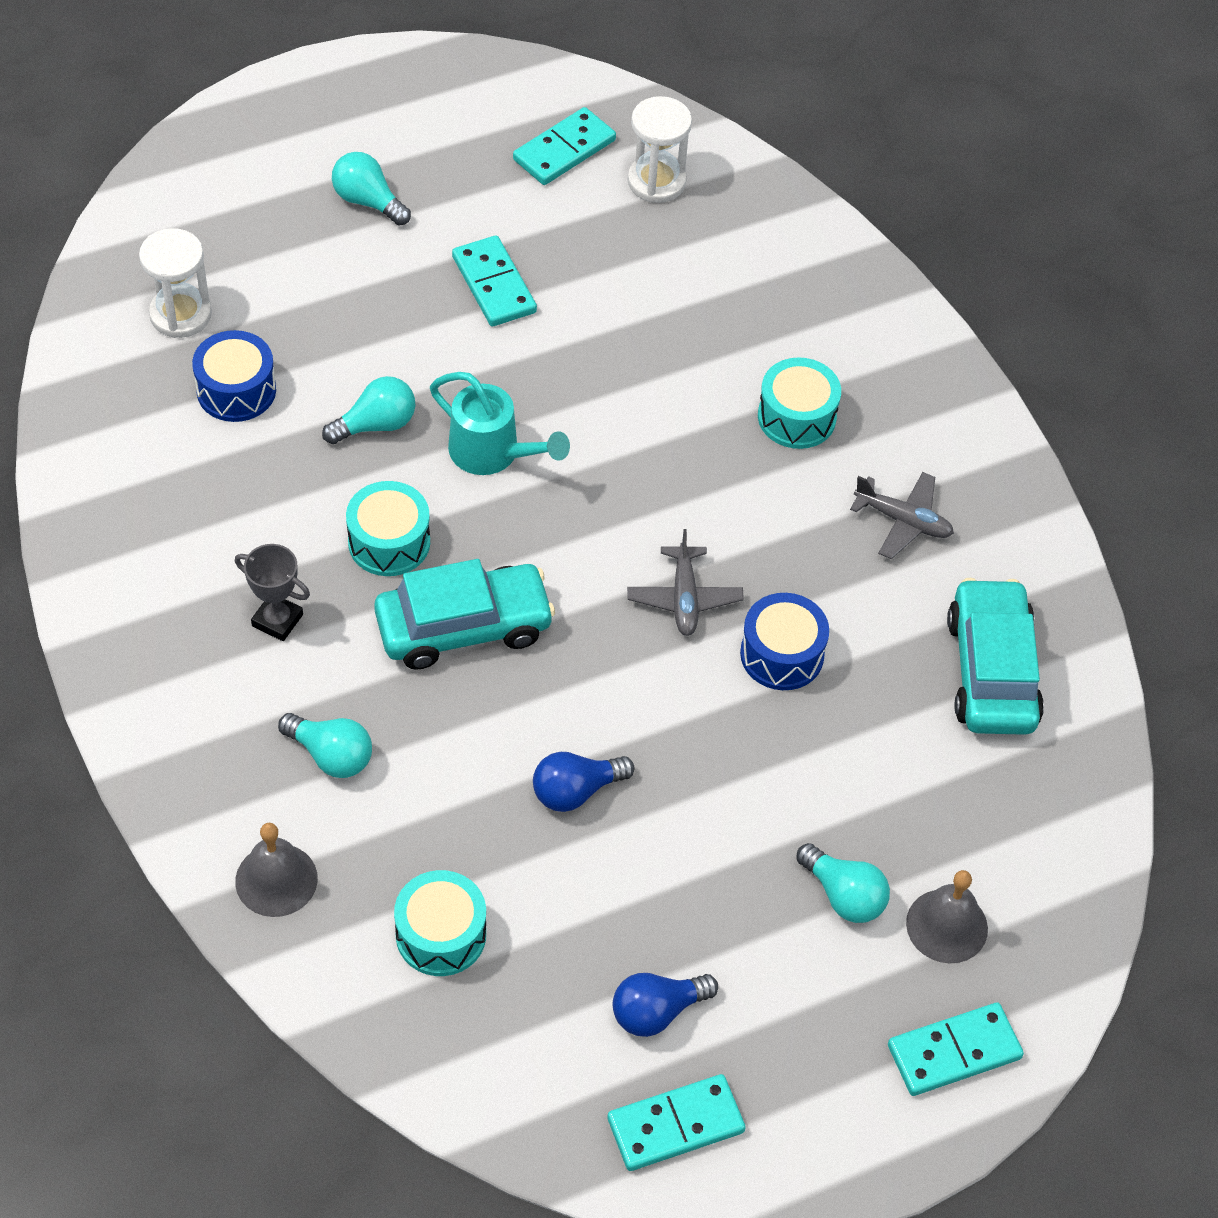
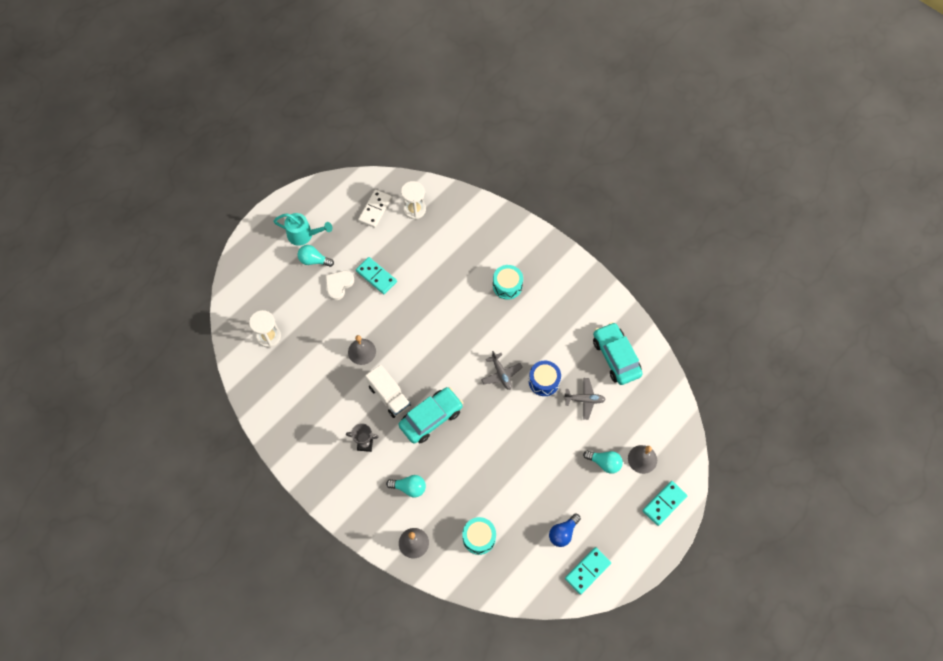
camera: 20 degrees left, 10 degrees up
(236, 390) = (304, 359): blue drum -> none
(376, 425) = (362, 351): turquoise light bulb -> grey bell
(389, 542) = (389, 396): turquoise drum -> white truck
(397, 270) = (338, 285): none -> white heart
(492, 453) = (408, 345): turquoise watering can -> turquoise watering can (304, 235)
(564, 150) = (375, 209): turquoise domino -> white domino
(576, 791) = (499, 464): blue light bulb -> none
(903, 521) = (561, 312): grey plane -> grey plane (584, 400)

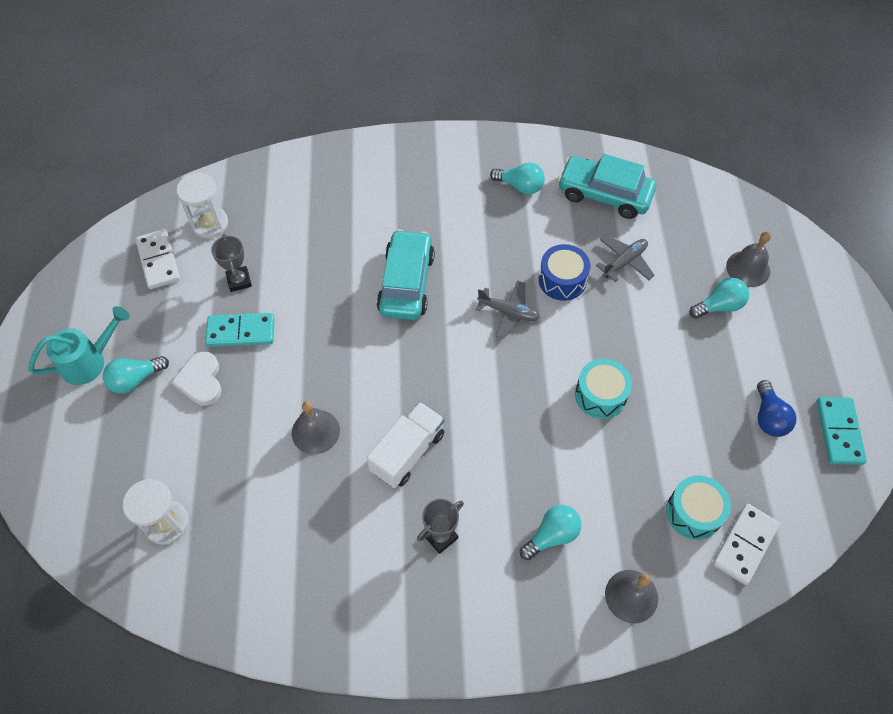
camera: 45 degrees left, 5 degrees down
(389, 396) = (408, 452): white truck -> white truck turned 60 degrees counterclockwise
(399, 250) = (239, 281): none -> grey trophy
(431, 418) = (485, 431): turquoise car -> turquoise car (406, 283)
(484, 571) = (744, 544): none -> white domino
(507, 286) = (410, 218): turquoise drum -> turquoise drum (600, 395)
(578, 315) = (520, 186): none -> turquoise light bulb
(664, 503) = (820, 292): turquoise domino -> none

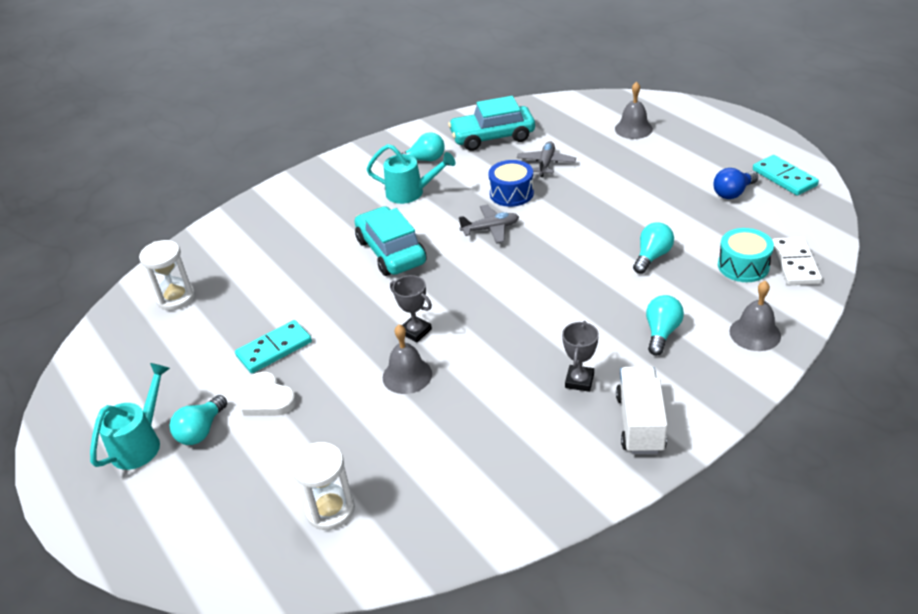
camera: 30 degrees left, 20 degrees down
(159, 261) = (148, 343): white domino -> none
(239, 281) = (240, 319): grey trophy -> grey trophy (415, 331)
(408, 452) = (498, 346): white truck -> white truck (640, 423)
(476, 221) = (410, 193): none -> turquoise watering can
(600, 395) = (608, 239): turquoise drum -> none
(719, 306) = (636, 155): turquoise light bulb -> turquoise light bulb (652, 256)
(768, 417) = (733, 193): blue light bulb -> blue light bulb turned 90 degrees clockwise

